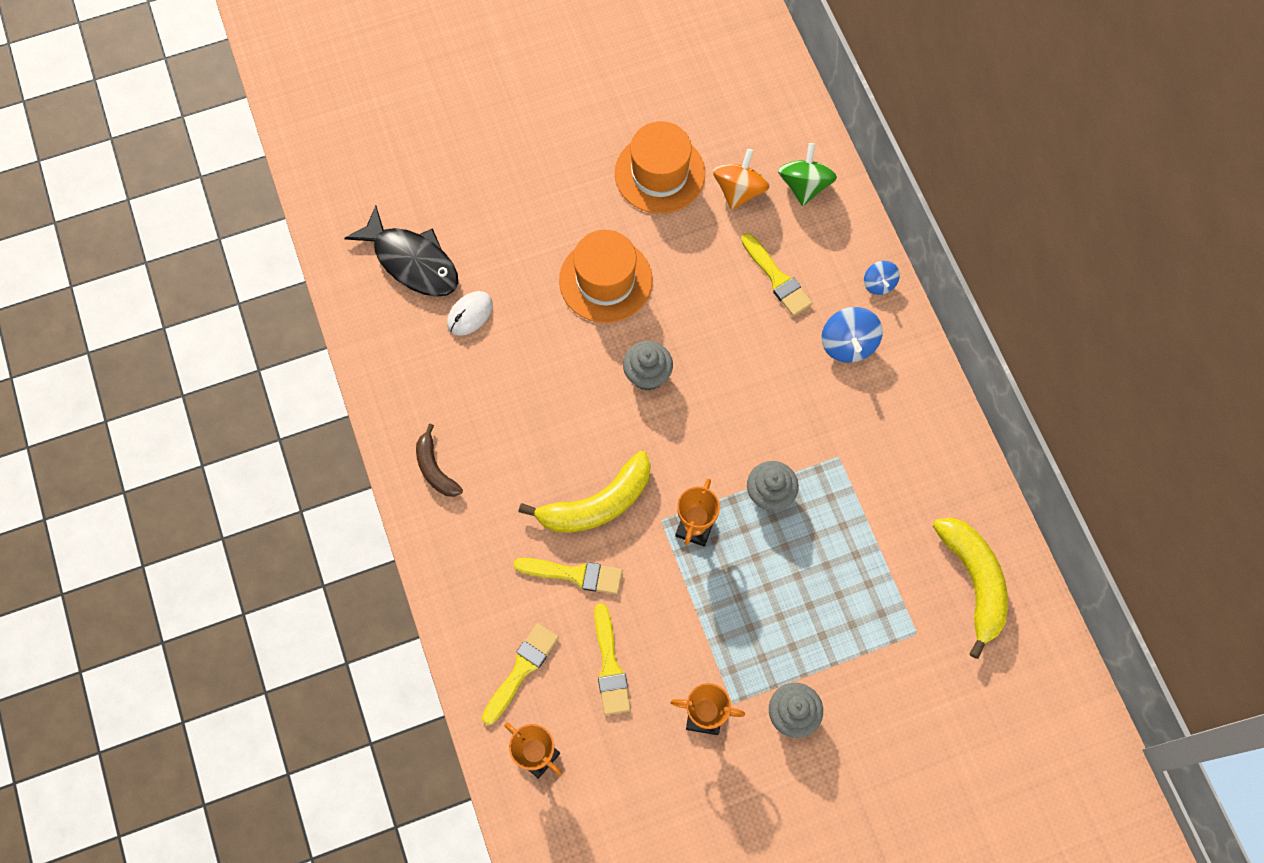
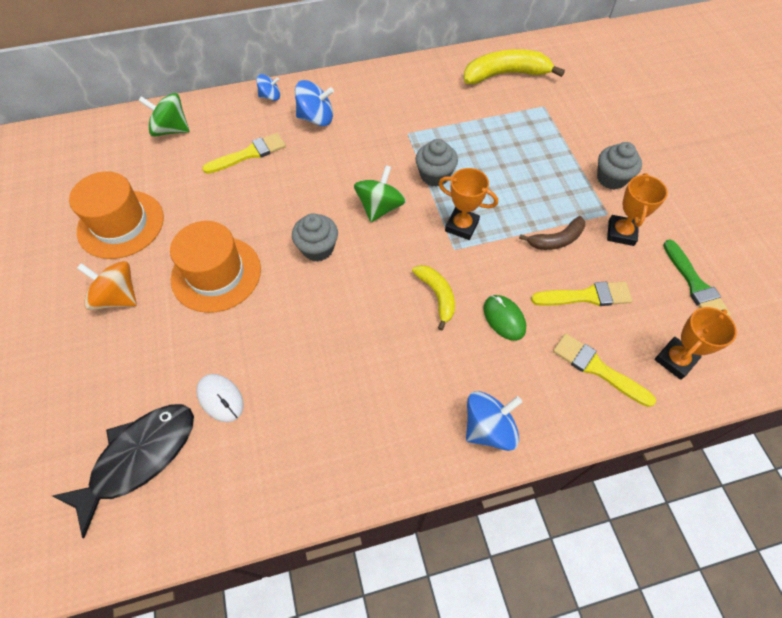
camera: 85 degrees left, 10 degrees down
(435, 469) = (390, 442): brown banana -> brown banana (556, 240)
(452, 558) = (488, 428): none -> blue spinning top
(574, 574) = (504, 318): yellow brush -> green mouse
(597, 504) = (437, 296): yellow banana -> yellow banana, size x0.58
(636, 795) = (695, 285): none -> green brush
(712, 434) = (380, 207): none -> green spinning top
(739, 190) = (160, 170): orange spinning top -> orange spinning top (118, 297)

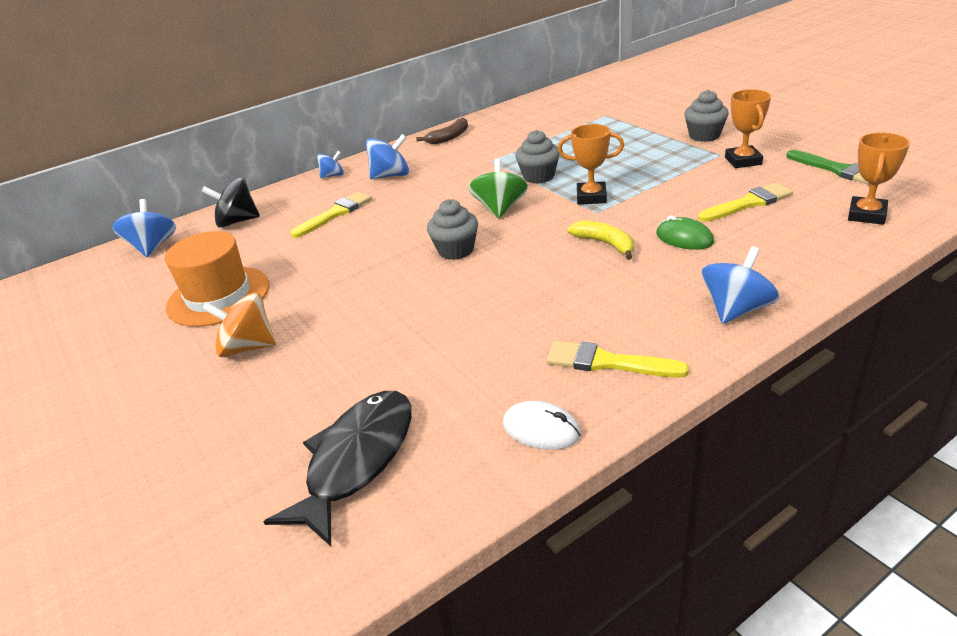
camera: 15 degrees left, 25 degrees down
(97, 136) = (153, 247): none -> blue spinning top
(171, 130) = (237, 221): green spinning top -> black spinning top
(216, 274) = (355, 297): orange hat -> none
(220, 398) = (425, 382): white mouse -> white mouse (541, 429)
(505, 75) = (555, 108): yellow banana -> none
(556, 240) = (688, 180): brown banana -> brown banana (449, 137)
(597, 368) = (802, 241): yellow brush -> yellow brush (607, 362)

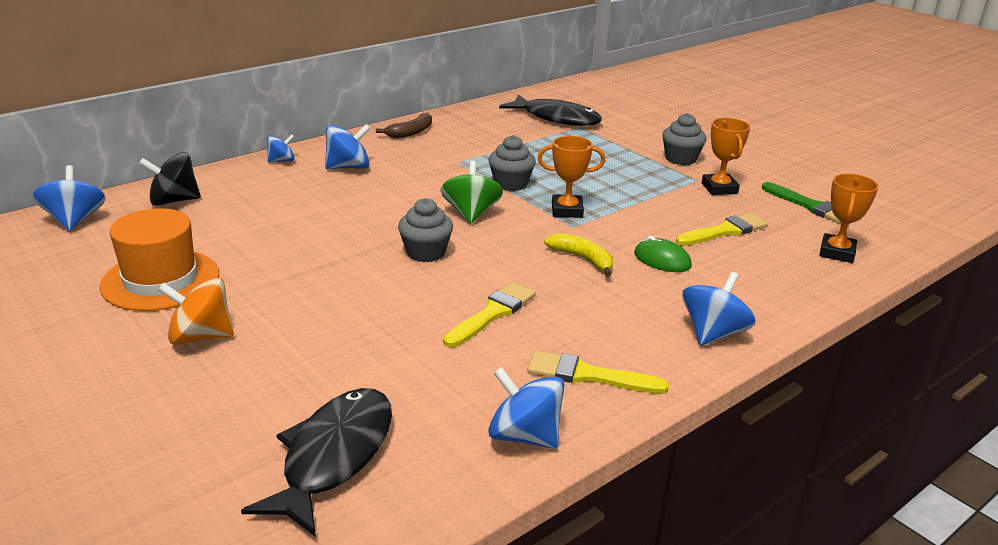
camera: 10 degrees left, 5 degrees down
(335, 214) = (288, 202): yellow brush -> yellow brush (492, 313)
(541, 429) = (524, 435): white mouse -> blue spinning top
(584, 109) = (556, 118): none -> black fish

